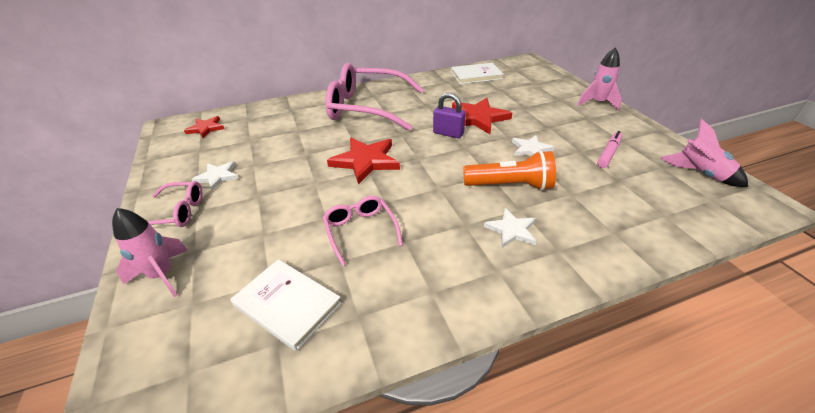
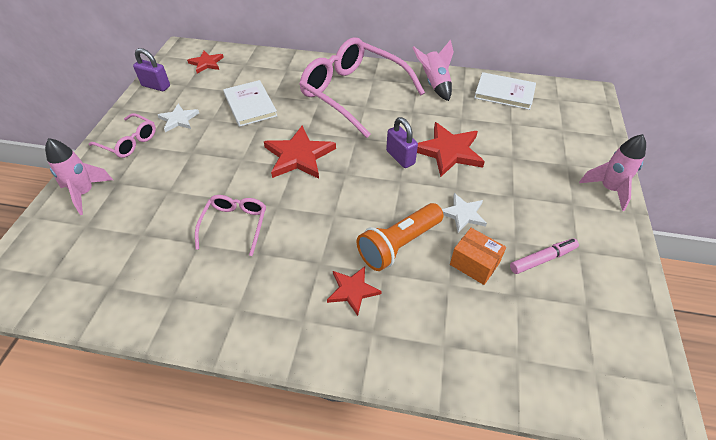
camera: 30 degrees right, 10 degrees up
(165, 160) = (156, 86): none -> purple padlock
(287, 304) = (137, 260): white book -> white book (250, 105)
(510, 185) = (399, 244): orange flashlight -> orange flashlight turned 105 degrees clockwise
(511, 230) = (352, 290): white star -> red star
(573, 174) = (474, 264): none -> orange box
(699, 174) = (621, 336): pink rocket -> pink rocket (434, 84)

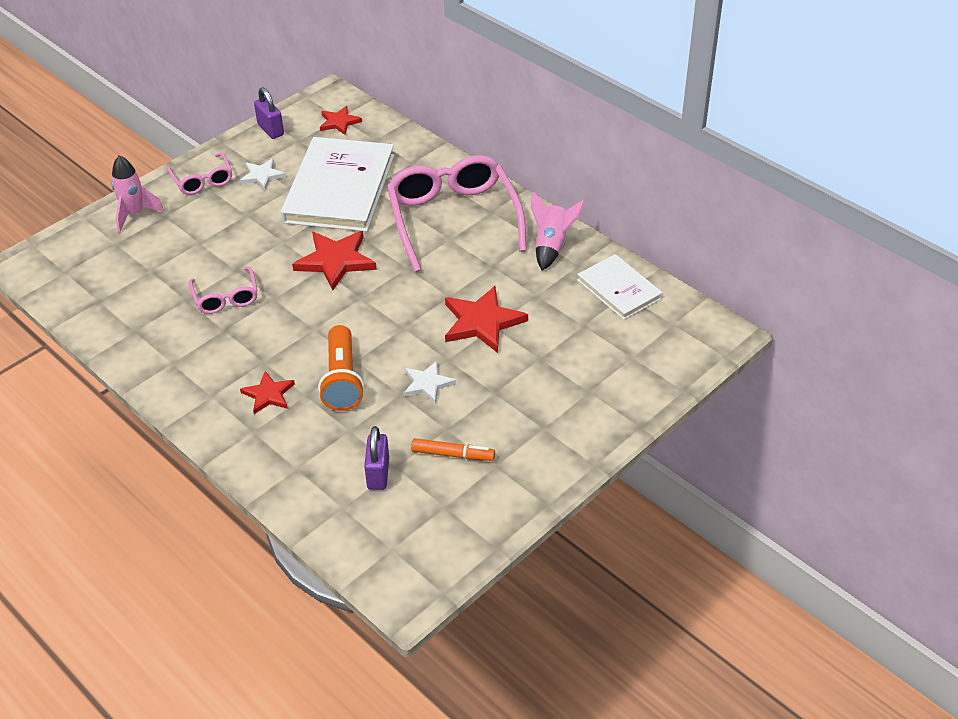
camera: 35 degrees right, 5 degrees down
(235, 225) = (226, 298): pink glasses -> pink glasses turned 120 degrees clockwise
(250, 105) = (339, 188): white book -> white book, size x1.85
(399, 244) = (342, 380): orange flashlight -> orange flashlight turned 90 degrees counterclockwise
(400, 157) = (428, 306): purple padlock -> purple padlock (378, 474)
(474, 264) = (389, 427): orange box -> none
(542, 259) = (453, 455): pink marker -> orange marker
(608, 189) = (599, 433): pink rocket -> none

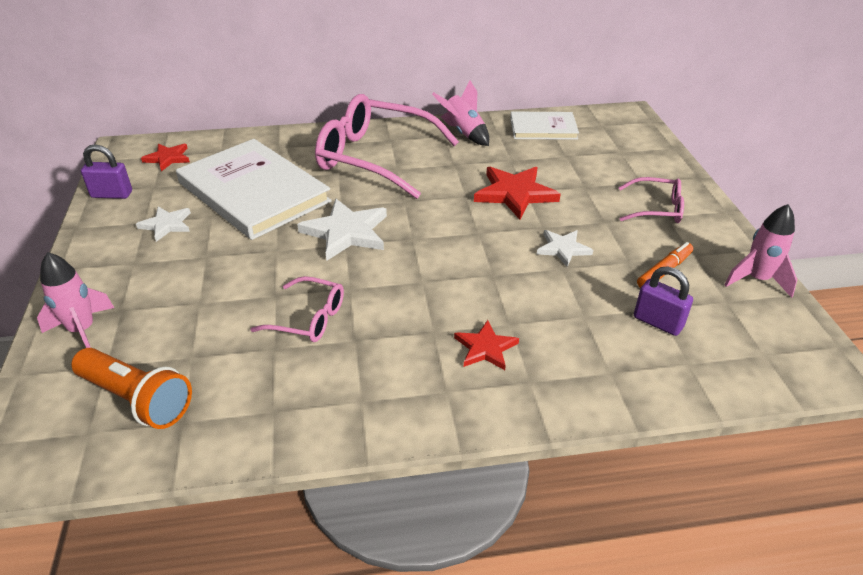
camera: 55 degrees left, 5 degrees down
(203, 180) = (111, 262): pink glasses -> pink glasses (656, 209)
(335, 261) = (346, 232): red star -> white star
(342, 380) = (511, 292): orange flashlight -> orange flashlight (137, 399)
(495, 516) = (756, 280): none -> pink rocket

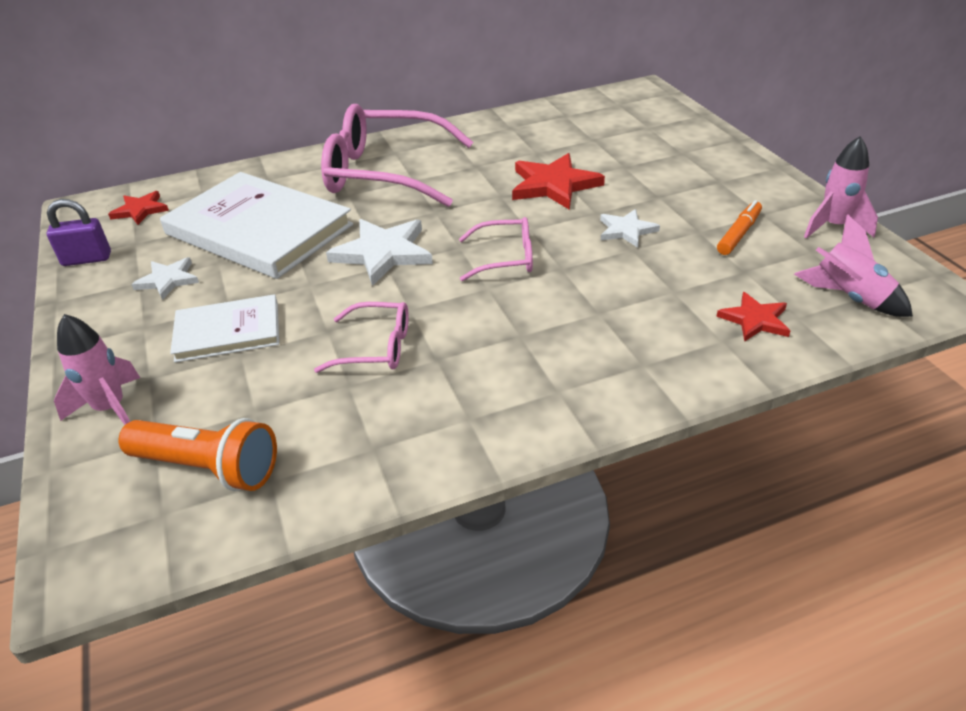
camera: 10 degrees left, 0 degrees up
(463, 133) = (473, 133): pink rocket -> pink rocket (849, 298)
(485, 348) = (583, 341): red star -> red star (755, 320)
(543, 128) = (558, 116): white book -> white book (228, 331)
(656, 209) = (707, 176): pink glasses -> pink glasses (505, 258)
(658, 322) = (752, 284): purple padlock -> none

